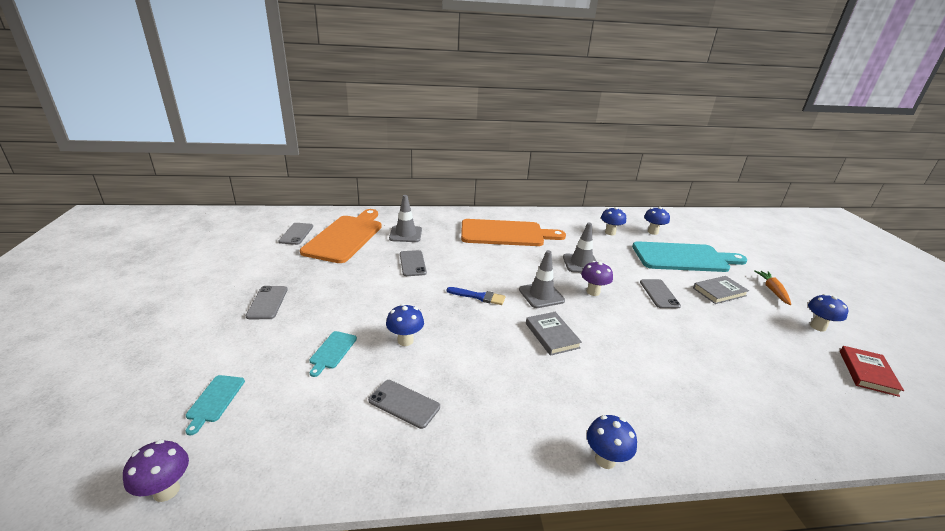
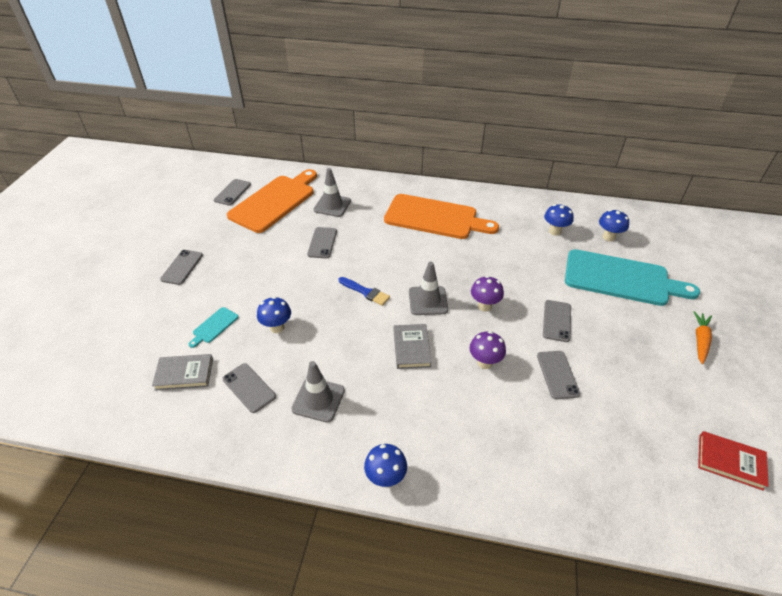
camera: 20 degrees right, 15 degrees up
(166, 490) = (65, 417): purple mushroom -> purple mushroom (484, 363)
(215, 400) = (115, 353): turquoise cutting board -> none
(581, 263) = (494, 268): grey traffic cone -> grey traffic cone (318, 400)
(690, 334) = (557, 374): none -> grey phone
(719, 292) = (630, 330): grey book -> grey book (184, 374)
(818, 327) = (718, 396): blue mushroom -> none
(867, 373) = (730, 461): red book -> red book turned 75 degrees clockwise

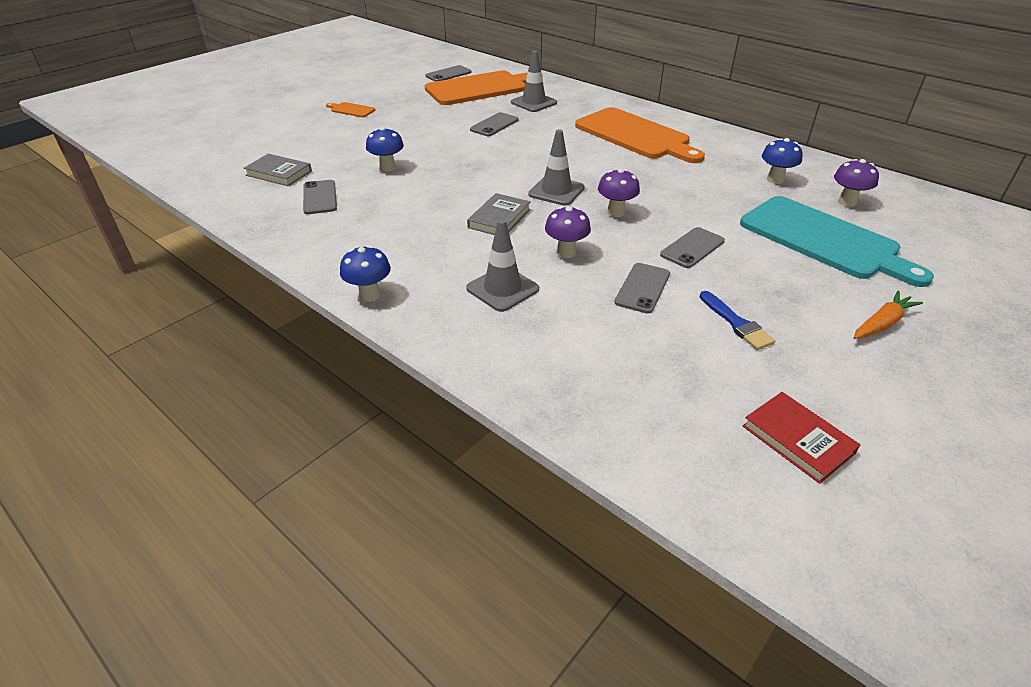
camera: 30 degrees right, 5 degrees down
(182, 267) = (351, 110): grey phone -> orange cutting board
(214, 326) = (335, 152): turquoise cutting board -> none
(318, 400) = (369, 224): grey traffic cone -> grey traffic cone (502, 289)
(365, 292) = (498, 168): blue brush -> blue brush (736, 323)
(608, 237) = (847, 202): blue mushroom -> purple mushroom

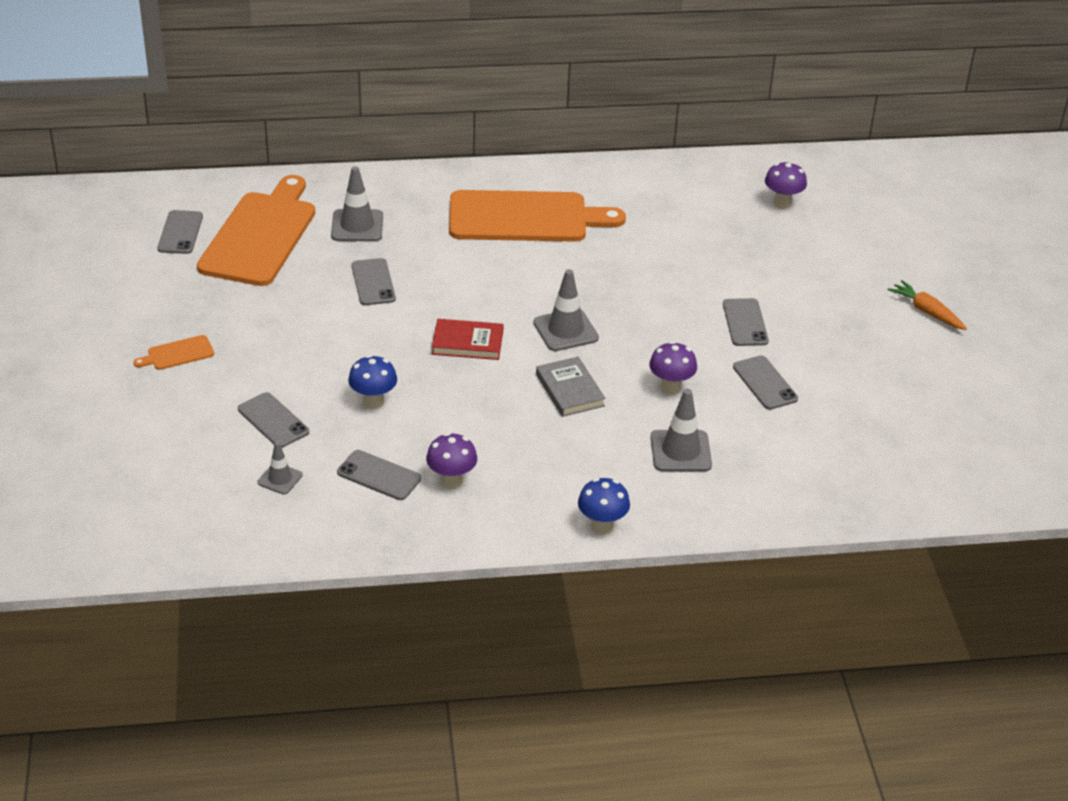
camera: 50 degrees left, 0 degrees up
(279, 173) = (280, 479): grey book -> grey traffic cone
(329, 151) = (273, 420): none -> grey phone
(616, 212) = (644, 323): purple mushroom -> purple mushroom (451, 481)
(736, 323) = (854, 371): blue brush -> none
(775, 180) = (706, 208): blue mushroom -> none
(797, 439) = (979, 429): red book -> red book (467, 343)
(824, 240) = (813, 255): turquoise cutting board -> none
(882, 323) = (926, 311): orange carrot -> orange carrot turned 45 degrees counterclockwise

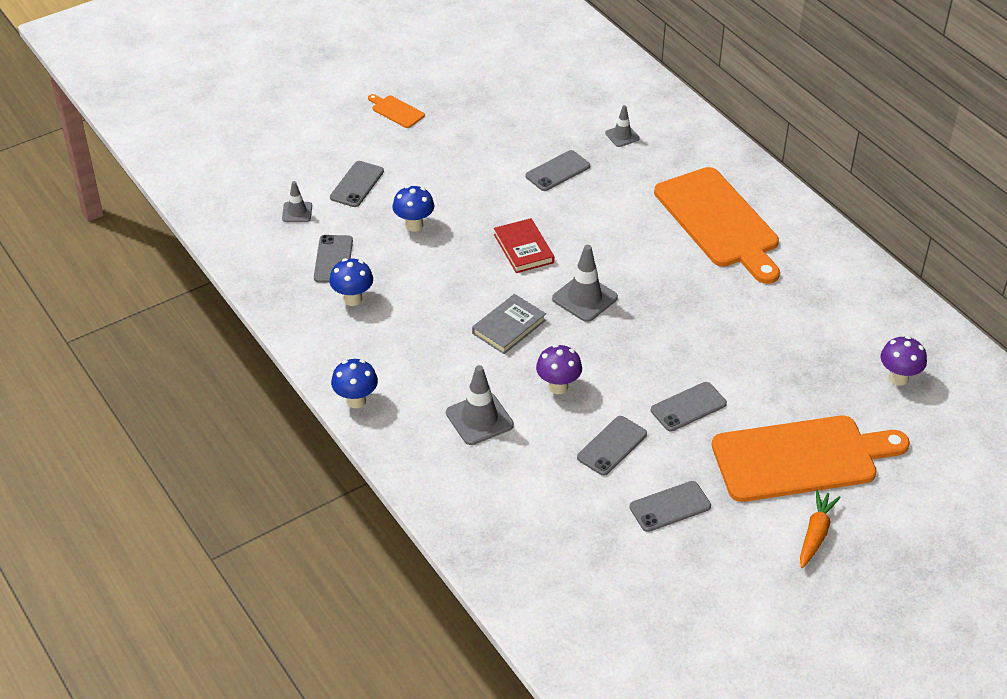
camera: 65 degrees right, 5 degrees up
(180, 232) = (535, 55): grey phone -> grey phone (670, 507)
(260, 235) = (566, 93): orange cutting board -> orange cutting board (801, 458)
(357, 226) = (622, 136): grey traffic cone -> grey traffic cone, size x0.59
(451, 481) = (353, 299): purple mushroom -> blue mushroom

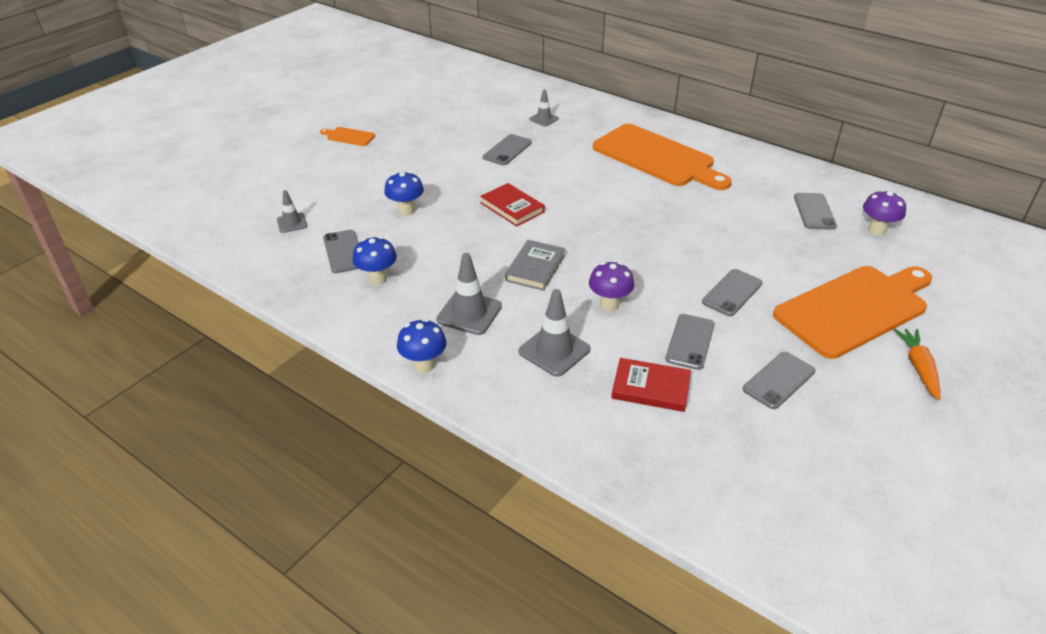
camera: 20 degrees left, 5 degrees down
(357, 184) = (339, 192): grey phone -> grey phone (814, 211)
(546, 480) = (650, 388): none -> red book
(584, 298) = (587, 232): grey traffic cone -> grey traffic cone (469, 313)

